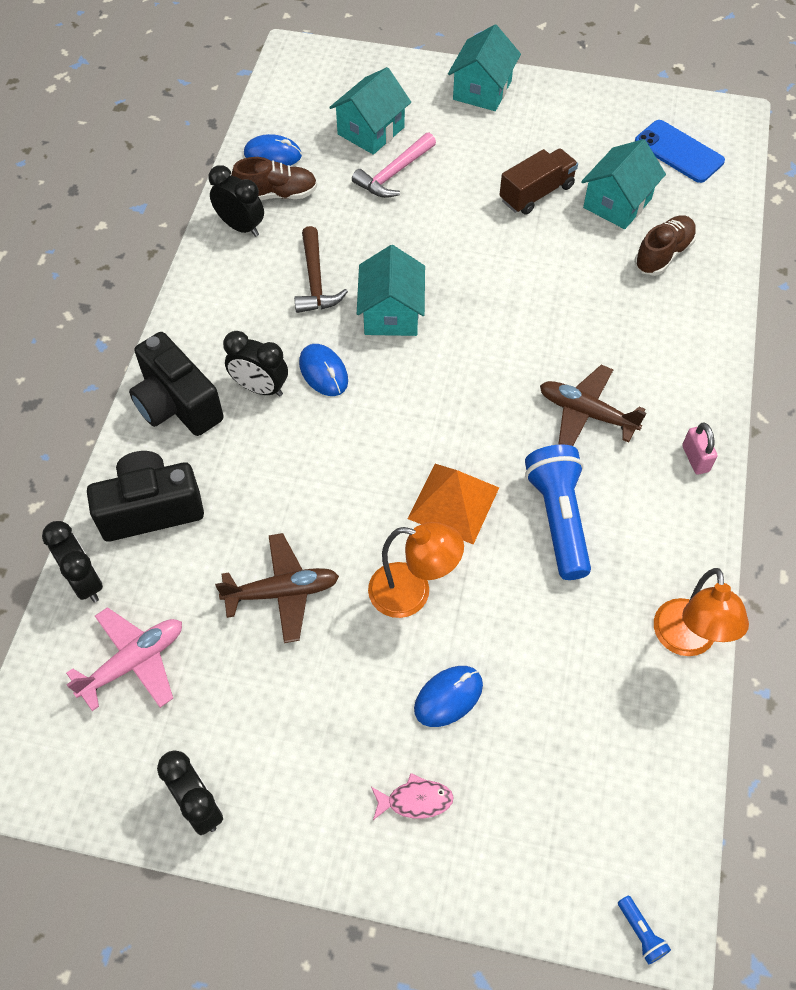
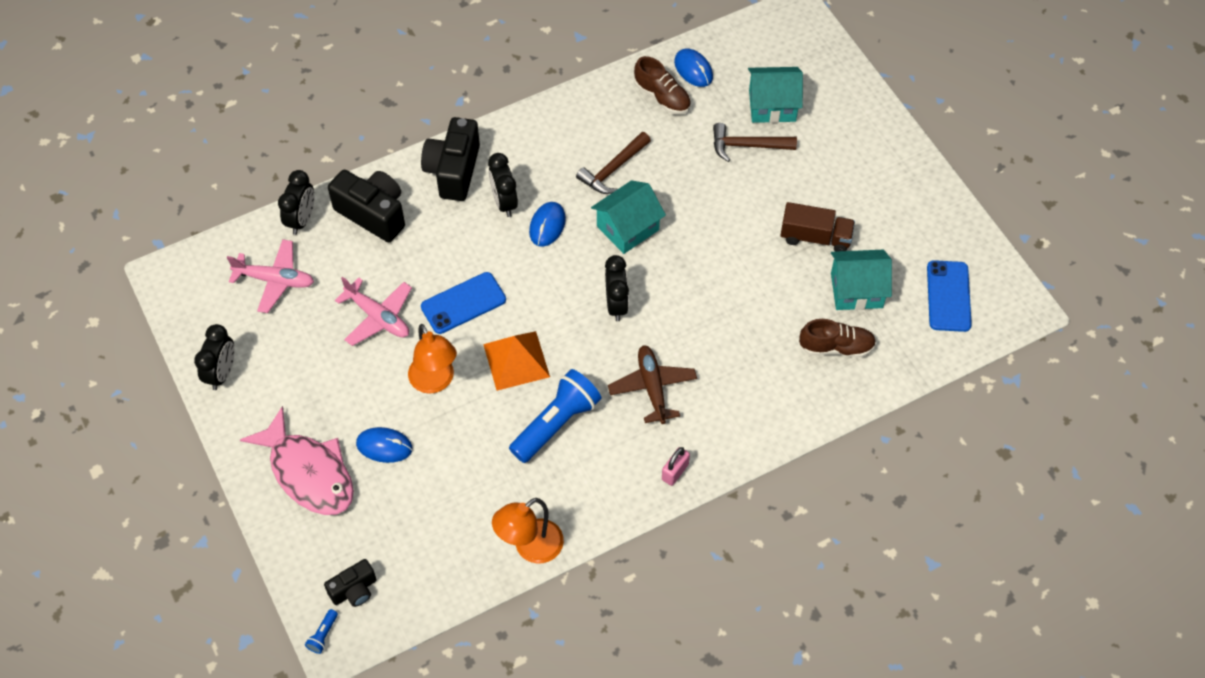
camera: 50 degrees right, 0 degrees up
(241, 227) = (616, 99): black clock -> black clock (616, 305)
(282, 592) = (378, 317): brown plane -> pink plane
(342, 503) = (463, 303): none -> blue phone
(394, 174) = (747, 146): pink hammer -> brown hammer
(415, 800) = (309, 472): pink fish -> pink fish, size x2.35
(482, 90) = (881, 140): turquoise house -> none
(607, 856) = (354, 590): none -> black camera

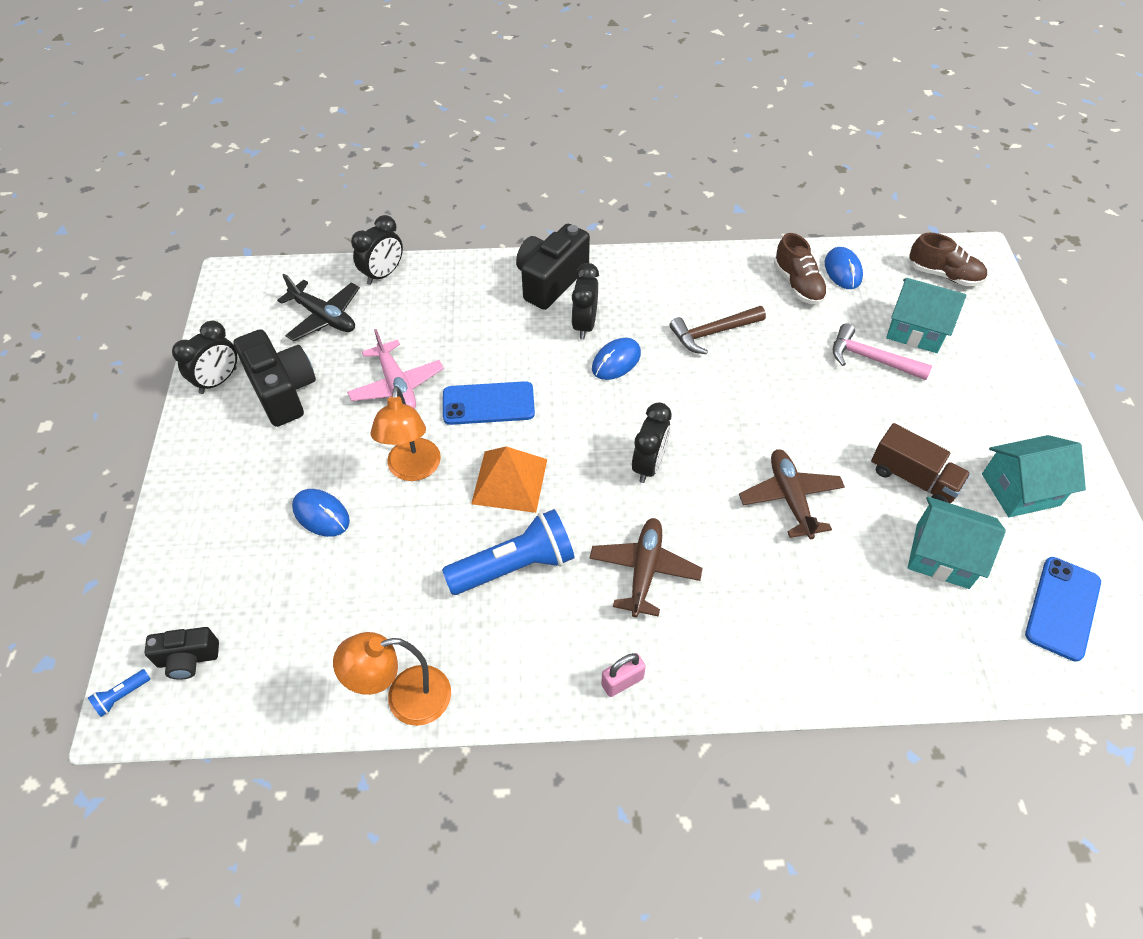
camera: 25 degrees right, 5 degrees down
(275, 280) = (324, 317): pink plane -> black plane
(309, 472) = (230, 510): pink fish -> none
(373, 214) = (451, 292): black camera -> black camera (282, 391)
(627, 228) = (700, 393): turquoise house -> turquoise house (1020, 489)
(733, 289) = (790, 498): none -> brown plane
(747, 146) = (871, 359): brown hammer -> pink hammer
(836, 347) = (890, 613): brown shoe -> brown shoe (944, 275)

